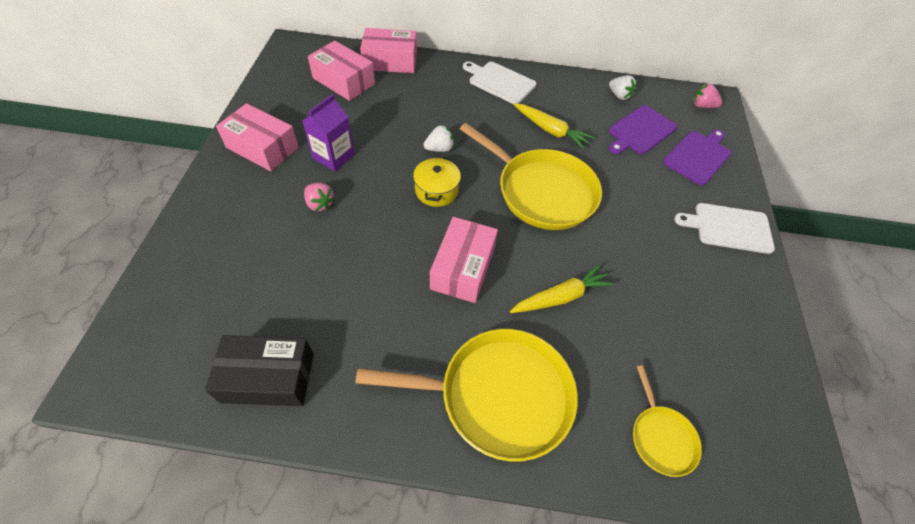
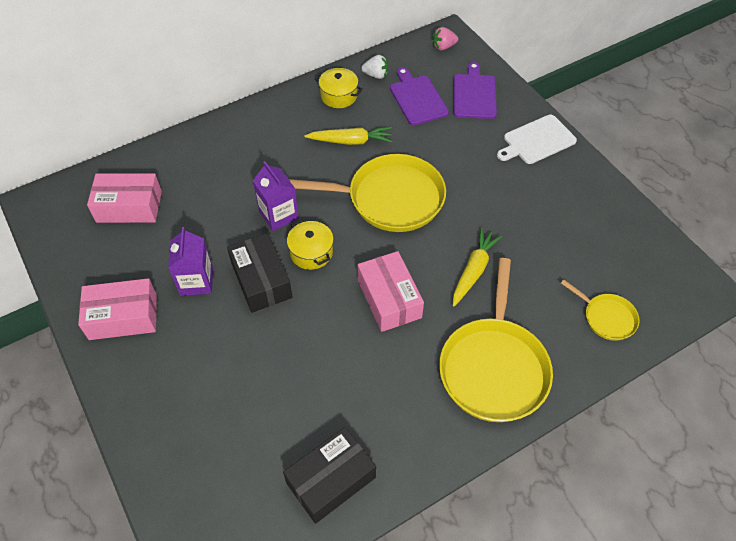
camera: 35 degrees left, 0 degrees up
(319, 204) = (229, 329): pink strawberry -> none
(378, 186) = (261, 280): none -> black box
(390, 61) = (152, 160): pink box -> none
(439, 149) = (278, 215): white strawberry -> purple carton
(498, 395) = (493, 368): yellow pan -> yellow pan turned 135 degrees clockwise
(500, 82) = (270, 121): white cutting board -> none
(573, 94) = (339, 96): none -> yellow pot
(640, 131) = (417, 98): purple cutting board -> purple cutting board turned 150 degrees clockwise

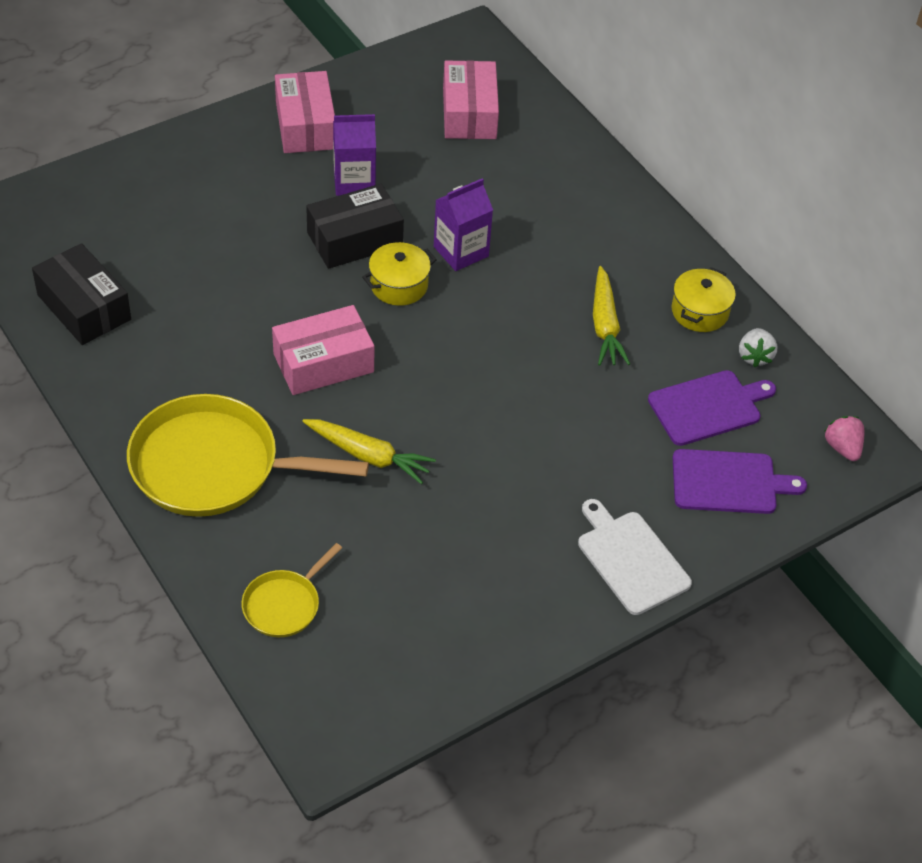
camera: 85 degrees right, 5 degrees down
(390, 198) = (496, 368): yellow pan -> none

